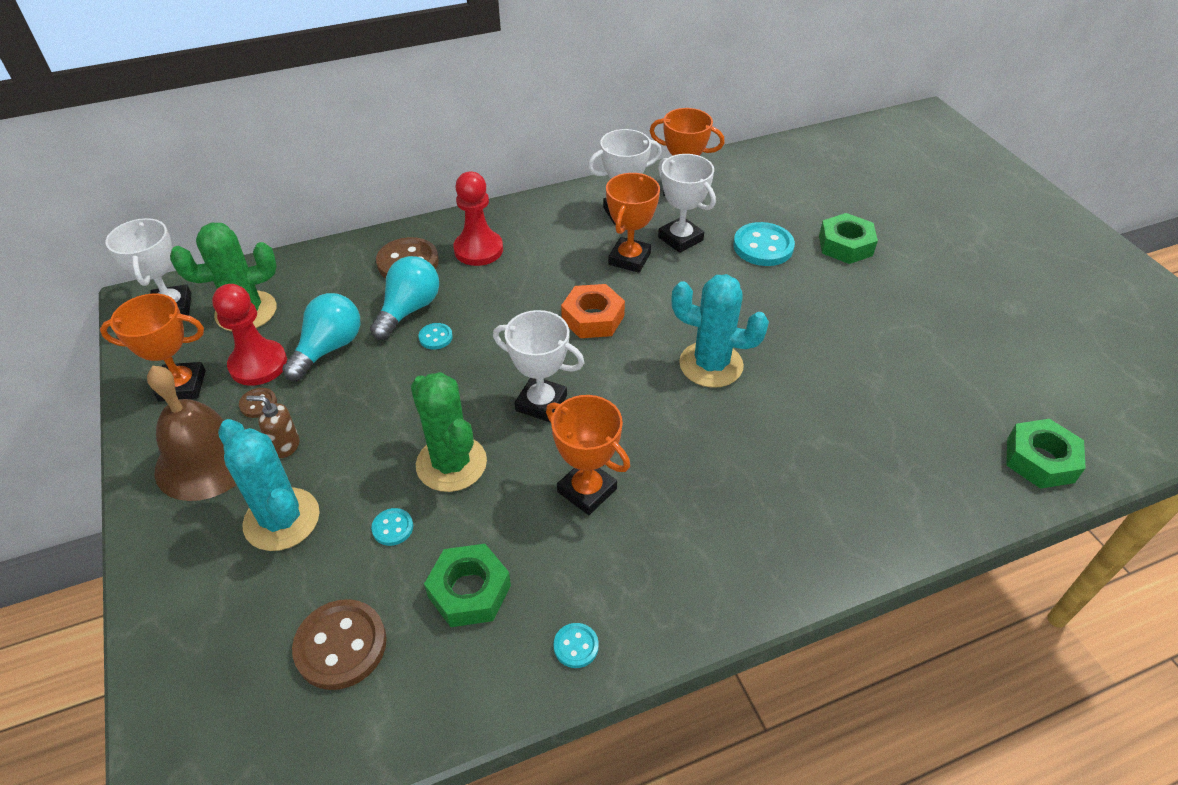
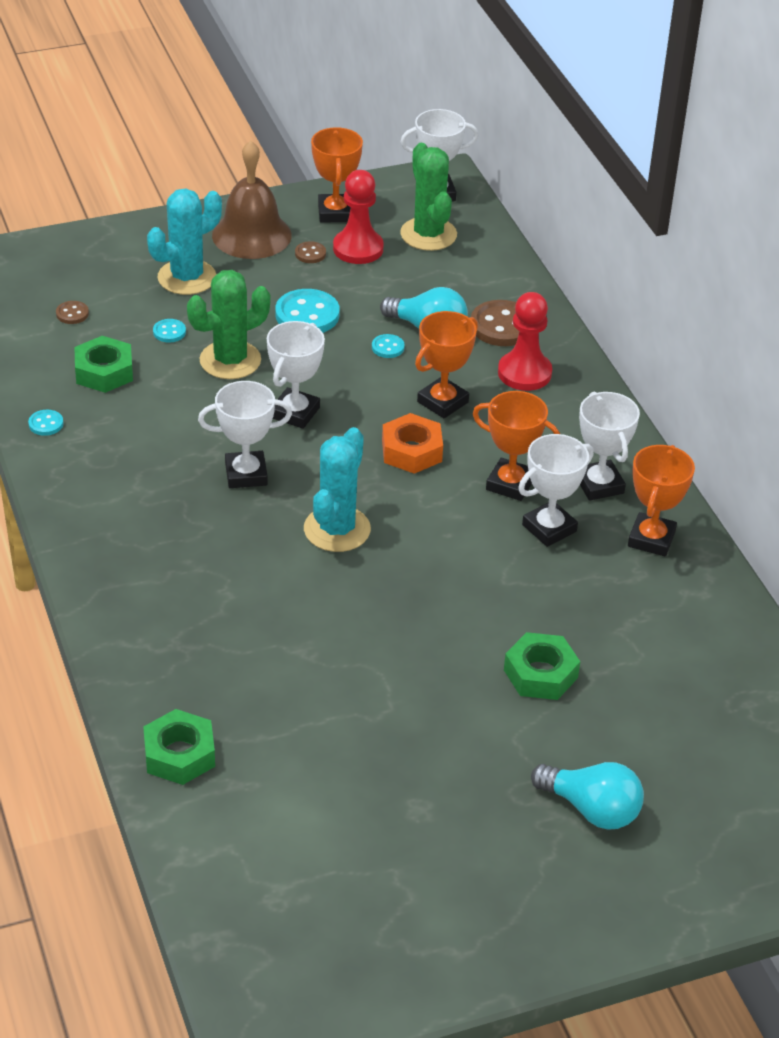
camera: 90 degrees right, 5 degrees down
(285, 446) = (261, 272): brown soap dispenser -> none
(329, 348) = (376, 285): turquoise light bulb -> turquoise light bulb (591, 809)
(341, 646) = (72, 314): brown button -> brown button, size x0.50
(587, 490) = (190, 436): orange trophy -> orange trophy (442, 402)
(643, 437) = (246, 474): none -> white trophy
(763, 246) = (536, 597): turquoise button -> turquoise button (307, 315)

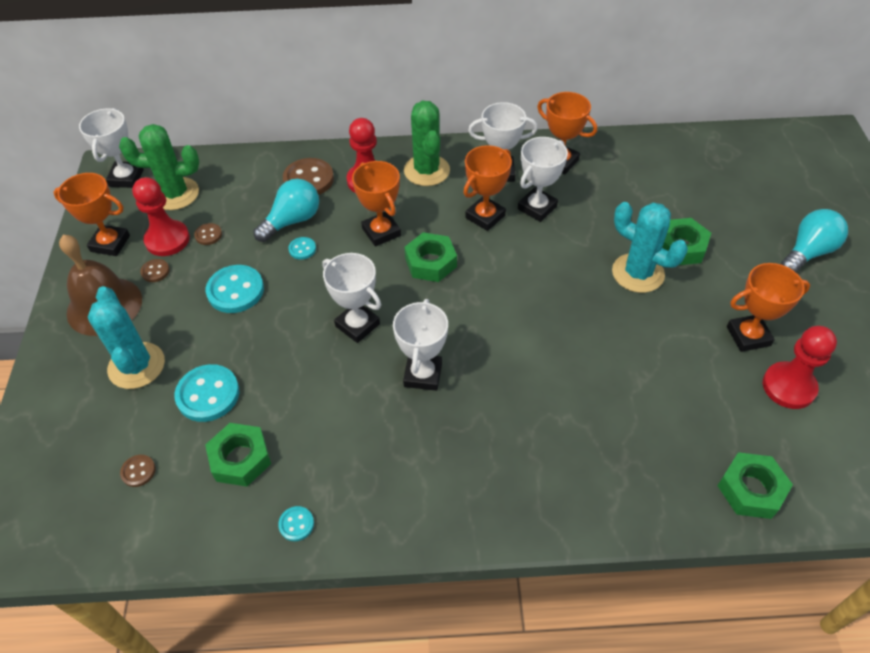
camera: 70 degrees left, 10 degrees up
(169, 332) = (208, 394): turquoise button -> turquoise button, size x1.99
(230, 360) = (270, 356): green cactus -> green cactus (426, 171)
(337, 529) = (507, 328): turquoise cactus -> turquoise cactus (638, 273)
(339, 788) = (788, 387): none -> red pawn
(378, 275) = (208, 235): none -> brown button
(408, 747) = (748, 336): none -> orange trophy
(412, 451) = (430, 262): orange nut -> green nut
(549, 528) = (537, 208): white trophy -> white trophy turned 60 degrees clockwise

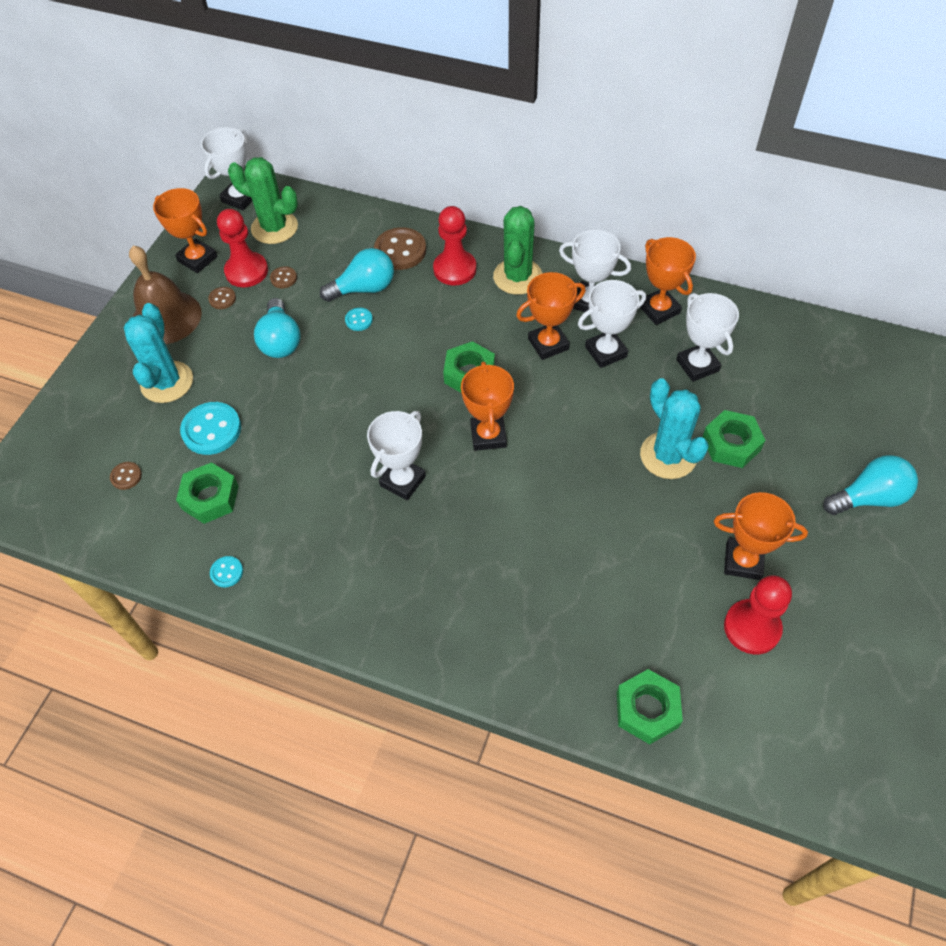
camera: 25 degrees right, 5 degrees up
(235, 290) = (280, 341): turquoise button -> turquoise light bulb
(357, 325) = (370, 412): white trophy -> white trophy (697, 365)
(381, 232) = (439, 327): orange trophy -> orange trophy (488, 435)

